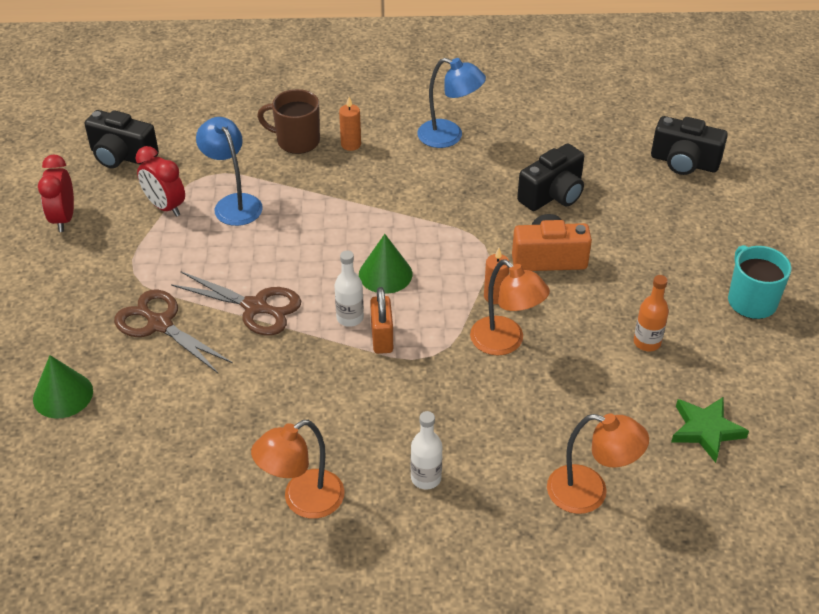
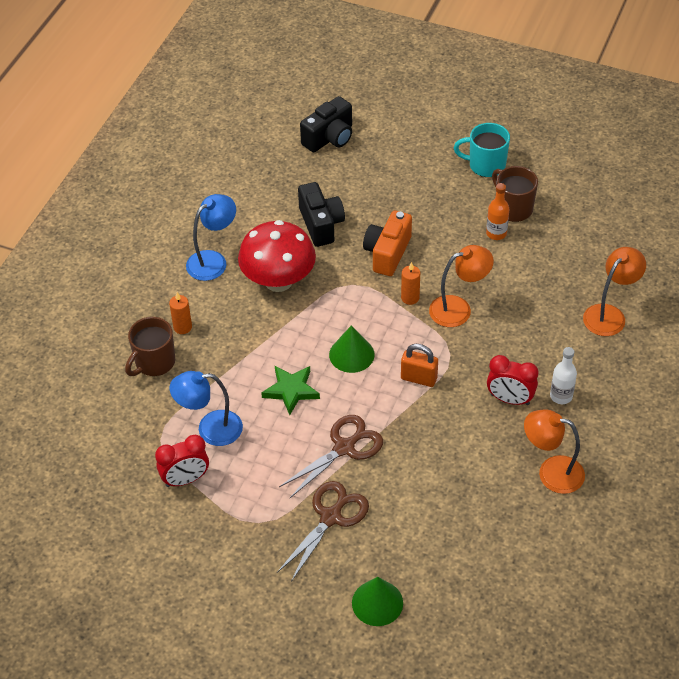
camera: 65 degrees left, 5 degrees up
(63, 218) = (156, 560): red clock -> red clock (510, 399)
(122, 156) = (93, 496): black camera -> none
(160, 324) = (330, 517): brown scissors -> brown scissors turned 150 degrees clockwise
(303, 501) = (551, 472): orange lamp -> orange lamp turned 120 degrees clockwise
(350, 318) = (387, 391): white bottle -> none
(452, 189) = (278, 281): none -> red mushroom
(700, 346) = (513, 208): none -> brown mug
(706, 430) = (584, 236): green star -> green star (291, 390)

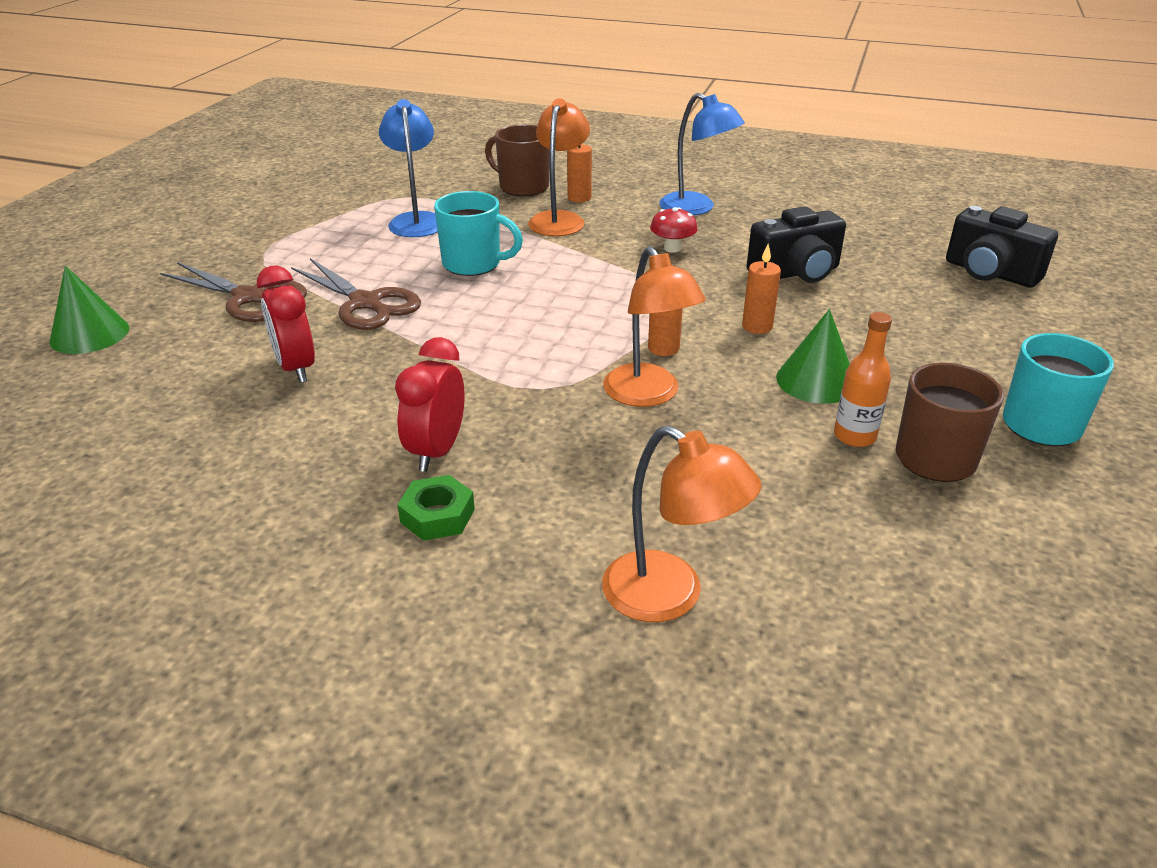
camera: 85 degrees right, 15 degrees down
(185, 479) = (343, 211): red clock -> red clock (296, 368)
(278, 281) = (672, 248): red mushroom -> red mushroom, size x0.42
(291, 390) = (473, 264): green star -> turquoise mug
(351, 354) = (539, 303): green cone -> green cone (816, 381)
(387, 253) = (757, 326): orange camera -> orange candle
(419, 378) = (490, 359): orange padlock -> none
(551, 472) = (256, 500): orange lamp -> orange lamp (559, 219)
(561, 396) = (437, 515): white bottle -> green nut

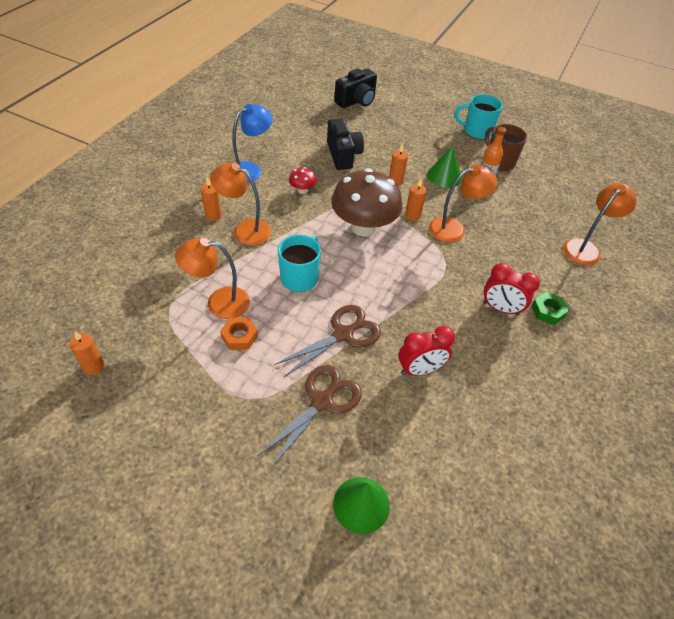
camera: 85 degrees left, 15 degrees up
(317, 176) = (94, 366): none -> orange candle
(360, 238) = (239, 336): none -> orange nut
(416, 220) = (219, 303): blue lamp -> orange lamp
(522, 187) = (181, 240): brown mug -> none
(607, 304) = (363, 227): none -> brown mushroom

